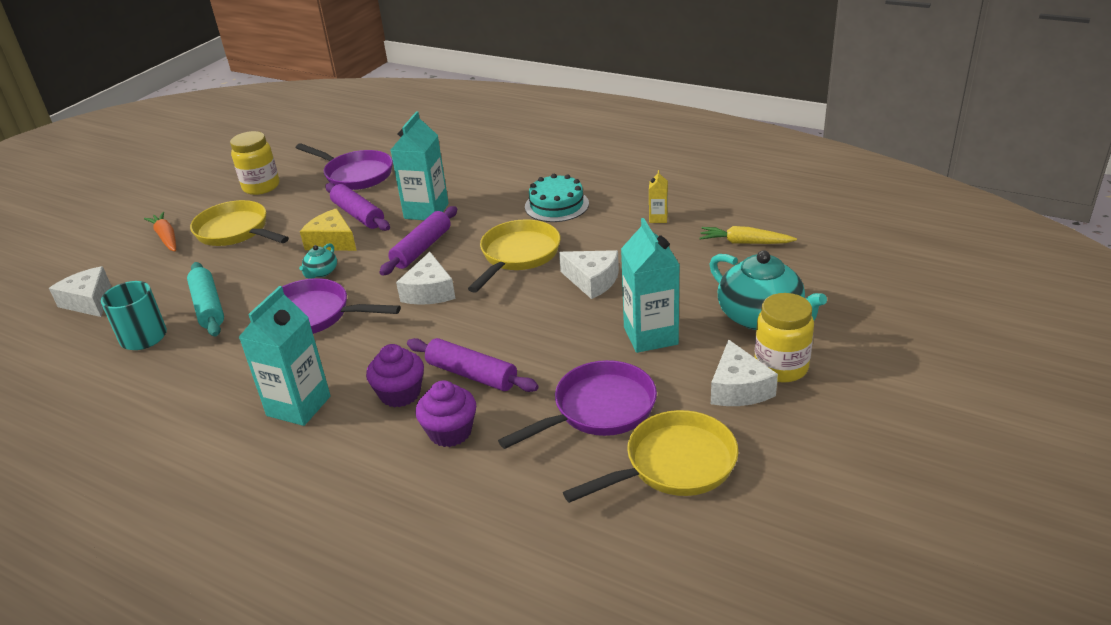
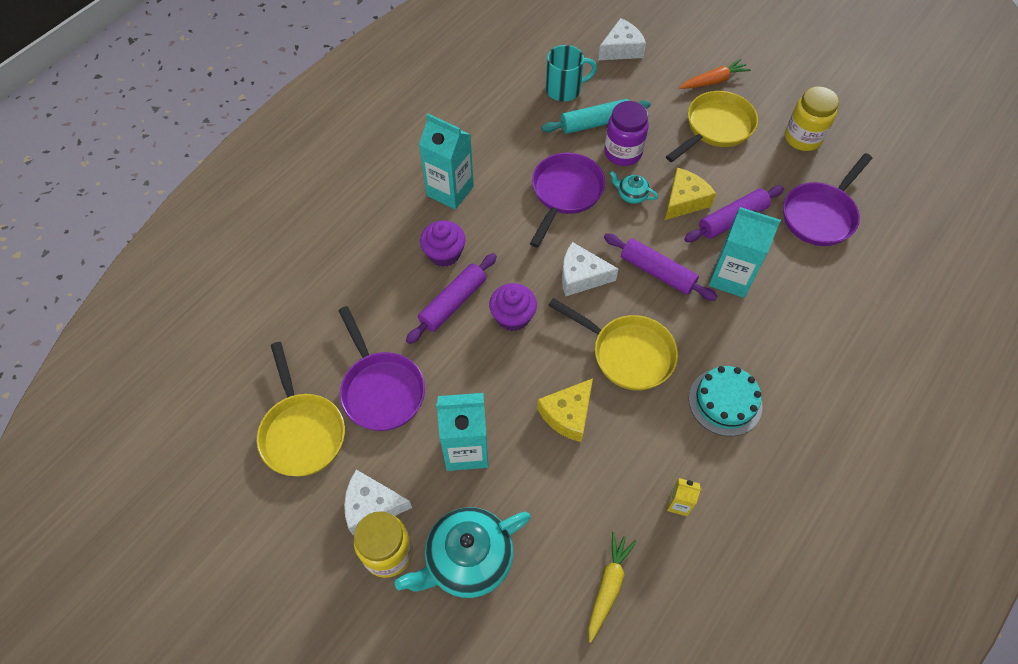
camera: 95 degrees right, 25 degrees up
(259, 284) = (623, 153): none -> purple jar
(450, 432) = (389, 285): purple cupcake -> purple cupcake (513, 317)
(592, 280) = (568, 414): white cheese -> yellow cheese

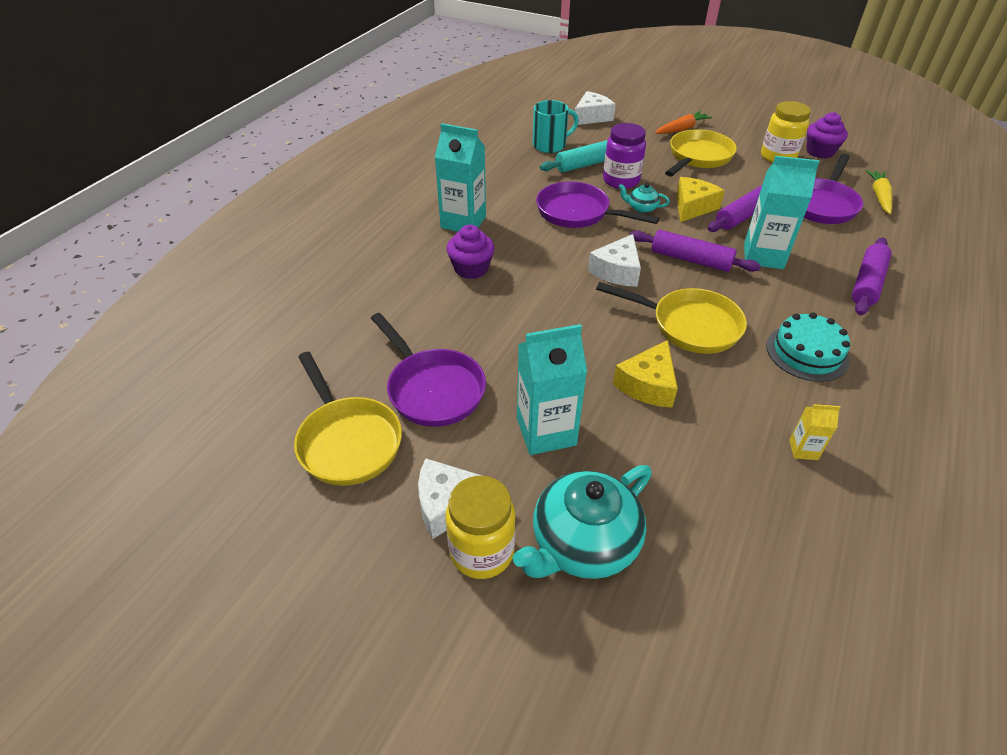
camera: 10 degrees left, 15 degrees down
(453, 303) = (492, 306): purple rolling pin -> purple rolling pin (867, 283)
(513, 317) = (558, 310): purple cupcake -> purple cupcake (820, 152)
(565, 193) = (577, 213): purple pan -> purple pan turned 75 degrees counterclockwise
(581, 276) = (617, 271): white cheese -> white cheese turned 60 degrees counterclockwise
(608, 586) = (762, 545): yellow carrot -> yellow carrot (879, 196)

